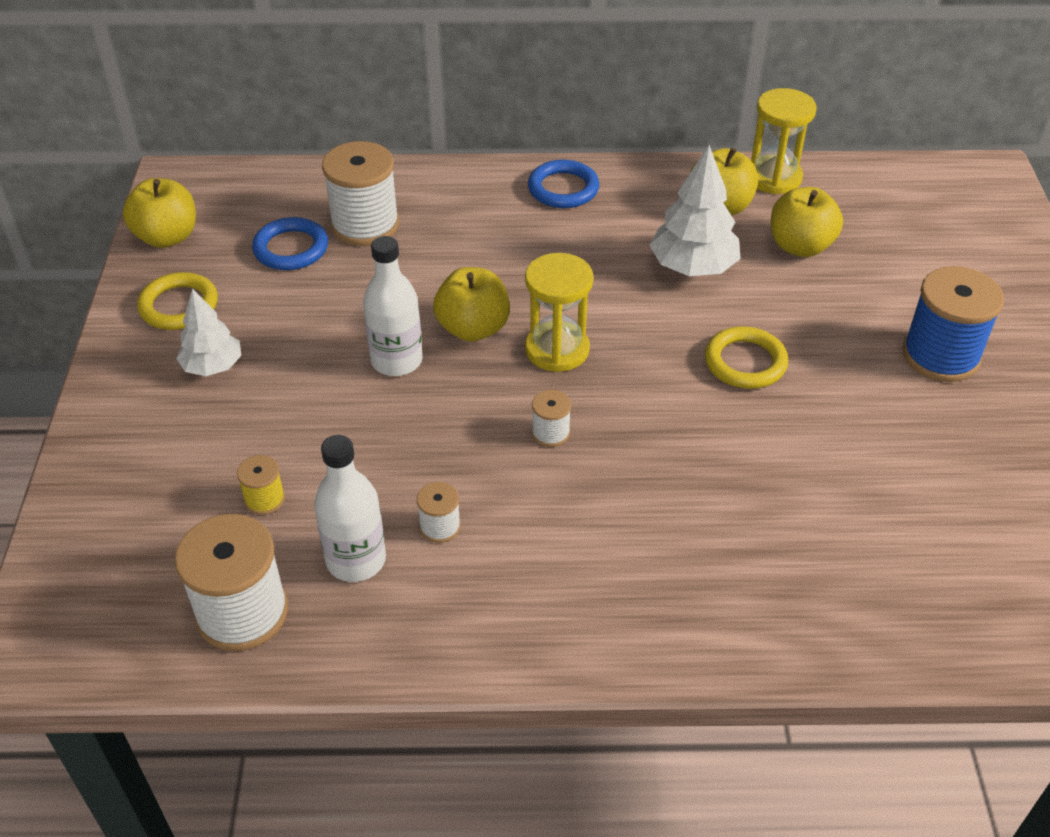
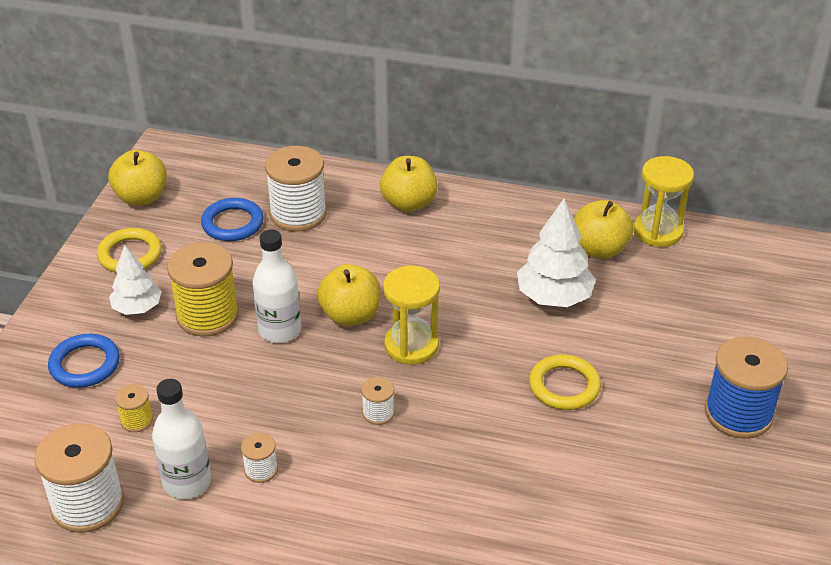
camera: 15 degrees right, 5 degrees down
(303, 359) = (207, 315): none -> yellow spool
(563, 189) = (472, 211): blue ring -> blue ring (85, 364)
(800, 246) = (655, 295): yellow apple -> yellow apple (409, 203)

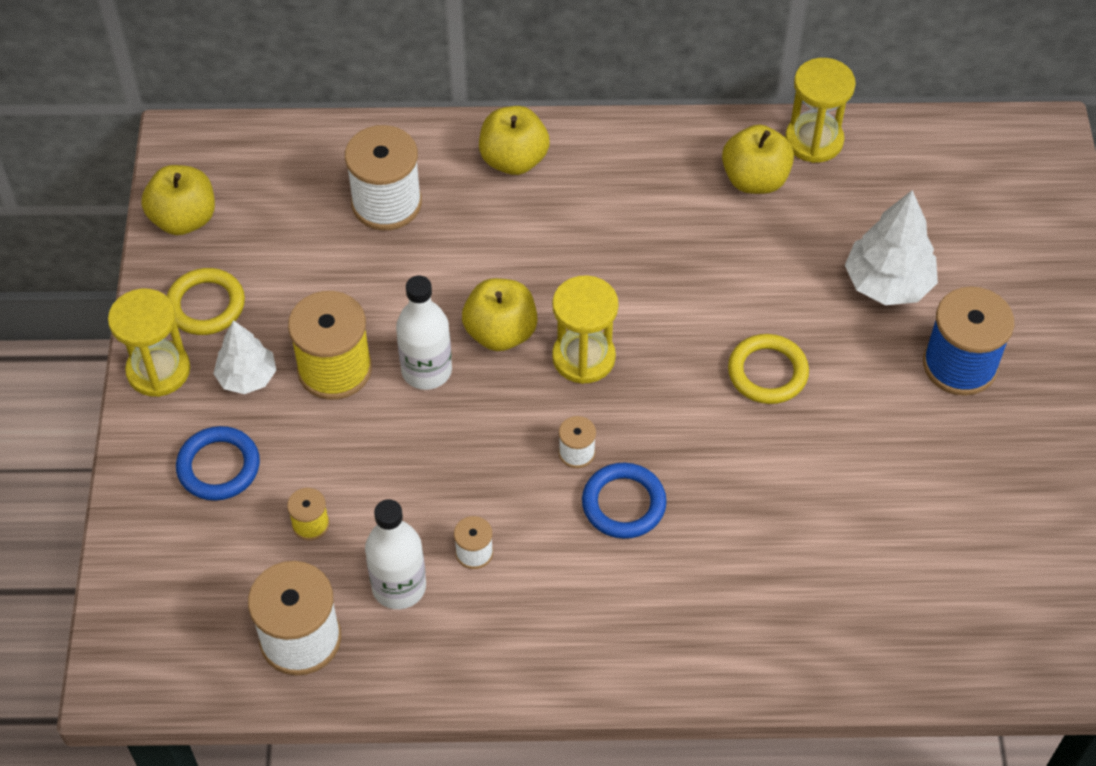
camera: 15 degrees left, 15 degrees up
(72, 290) = (158, 370): none -> yellow hourglass
(232, 223) = (312, 234): blue ring -> blue ring (623, 504)
(554, 297) = (722, 257): white tree -> white tree (887, 283)

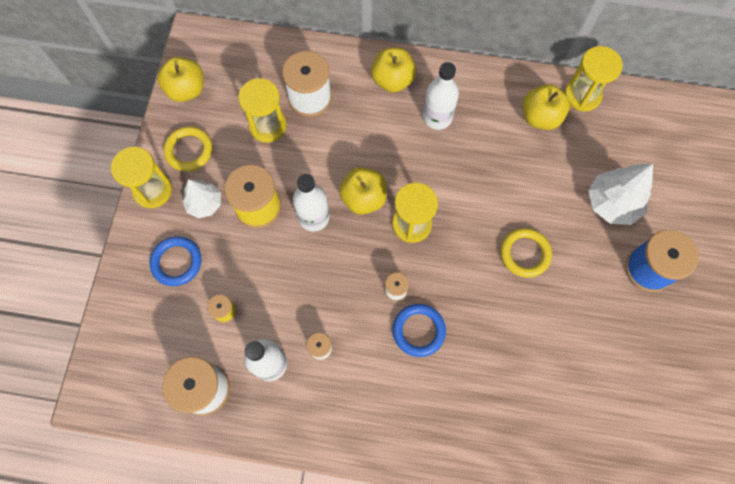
camera: 10 degrees right, 15 degrees up
(327, 252) = (268, 126): none -> yellow hourglass
(594, 202) = (437, 117): none -> white bottle

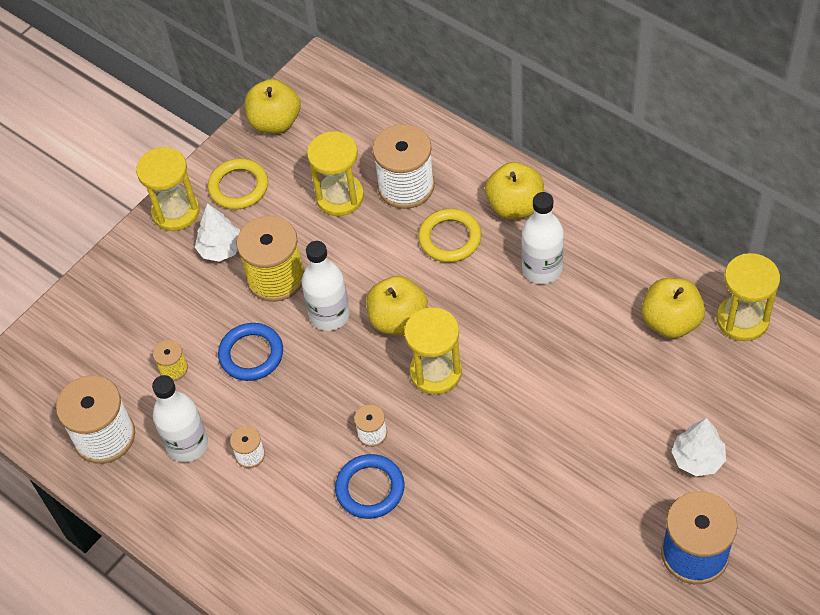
camera: 35 degrees right, 15 degrees down
(177, 262) = (155, 296): blue ring -> blue ring (251, 354)
(524, 254) = (549, 465): yellow ring -> yellow ring (450, 238)
(612, 203) = (697, 459): white tree -> white tree, size x0.65

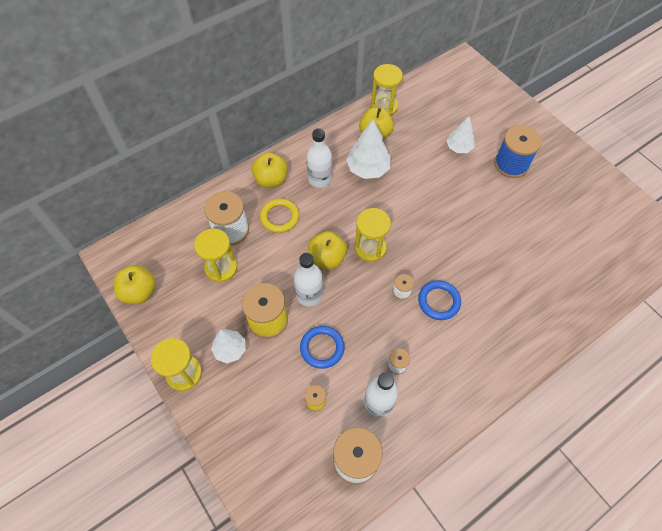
camera: 80 degrees left, 5 degrees up
(238, 187) = (183, 327): yellow ring -> none
(590, 330) = (368, 169): none -> white tree

